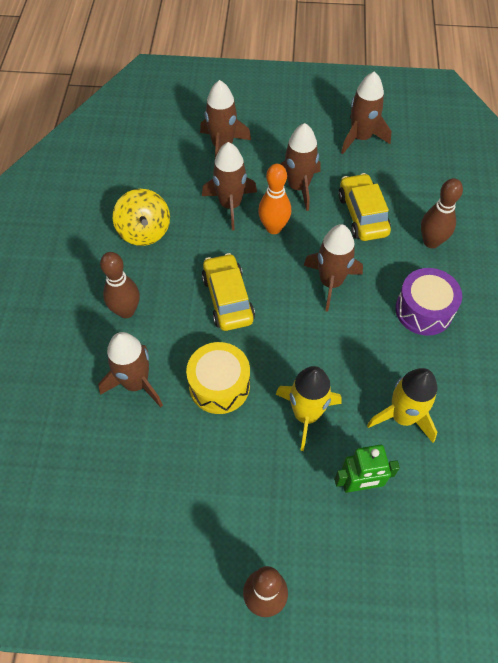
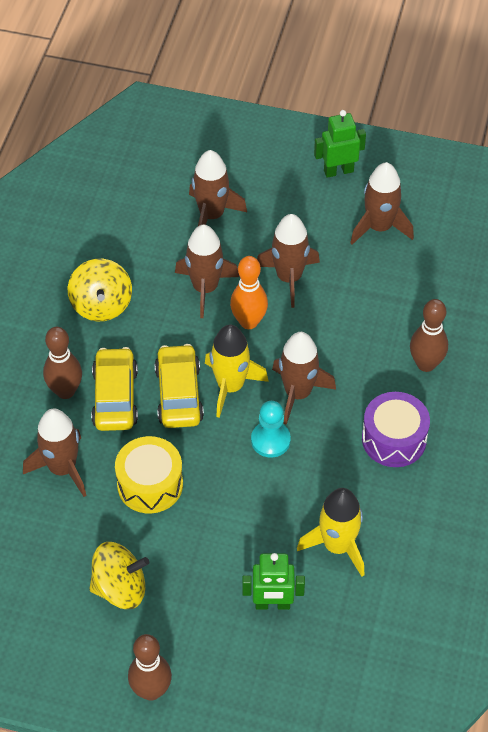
camera: 10 degrees right, 5 degrees down
(212, 493) = (120, 588): none -> yellow spinning top
(306, 414) = (235, 528): yellow rocket -> yellow rocket (230, 386)
(316, 99) = (338, 171): none -> green robot
(318, 328) = (270, 440): none -> turquoise pawn
(362, 215) = (355, 321): yellow car -> yellow car (115, 397)

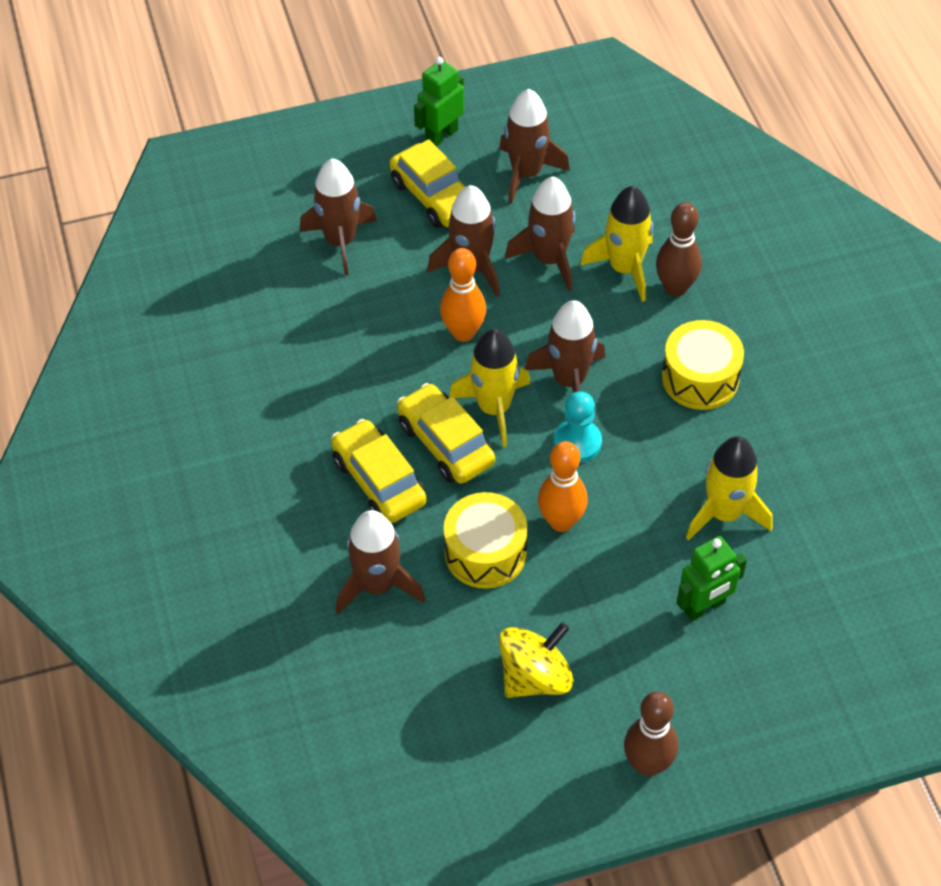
camera: 30 degrees left, 0 degrees up
(65, 391) = (319, 502): brown bowling pin -> none
(101, 305) = (290, 391): yellow spinning top -> none
(205, 288) = (391, 320): brown rocket -> brown rocket (549, 259)
(217, 490) = (561, 521): none -> orange bowling pin
(300, 213) = (434, 197): none -> yellow car
(394, 439) = (700, 378): purple drum -> yellow drum
(399, 332) = (625, 268): none -> yellow rocket

